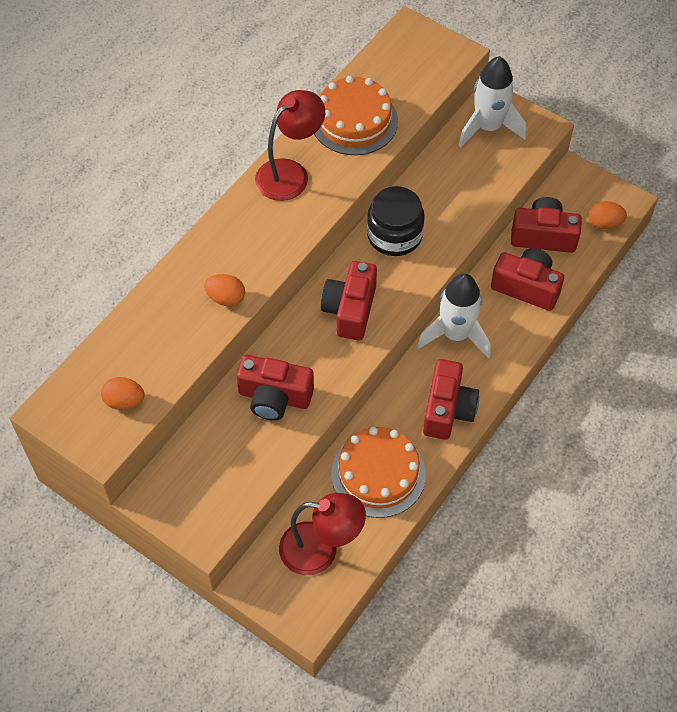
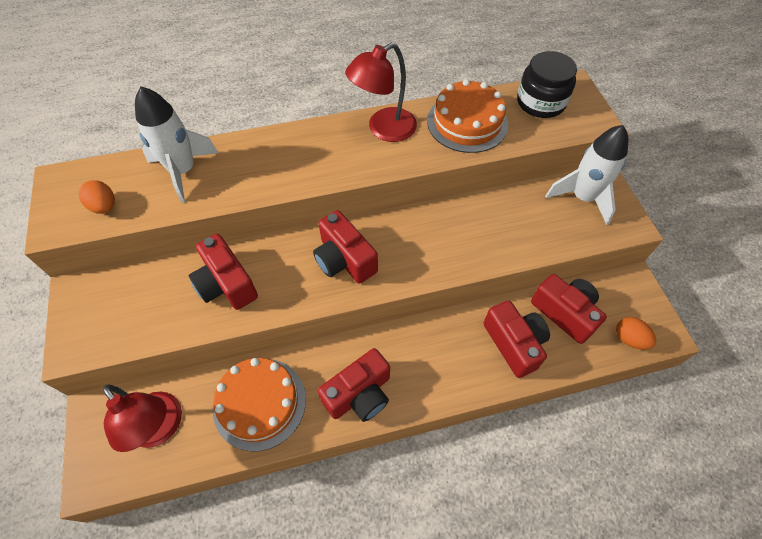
camera: 40 degrees right, 0 degrees up
(226, 298) = (246, 184): orange egg -> none
(290, 173) = (383, 129): red lamp -> red lamp turned 150 degrees clockwise
(350, 310) = (344, 260): red camera -> red camera turned 90 degrees counterclockwise
(394, 235) = (432, 228): black jar -> black jar (540, 102)
(456, 334) = (422, 339): white rocket -> white rocket (183, 171)

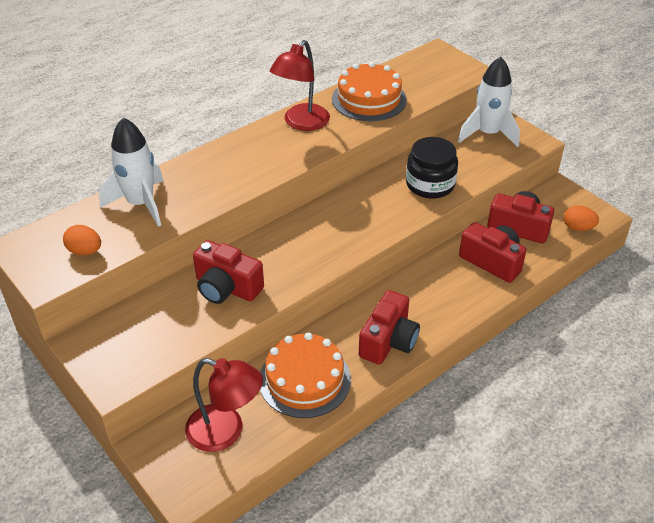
camera: 25 degrees left, 15 degrees down
(344, 260) = (320, 236): red camera -> none
(540, 102) = (419, 69): black jar -> black jar (430, 184)

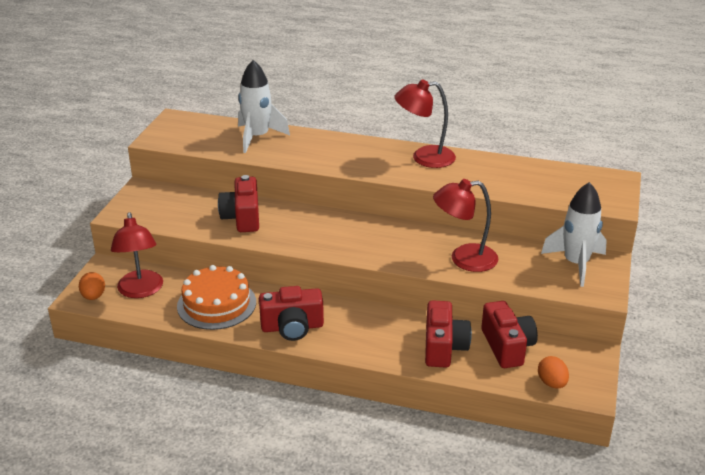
camera: 55 degrees right, 10 degrees down
(85, 251) = (192, 139): orange egg -> orange egg (93, 296)
(369, 99) = (497, 173): orange cake -> none
(430, 184) = (464, 259): black jar -> red lamp

